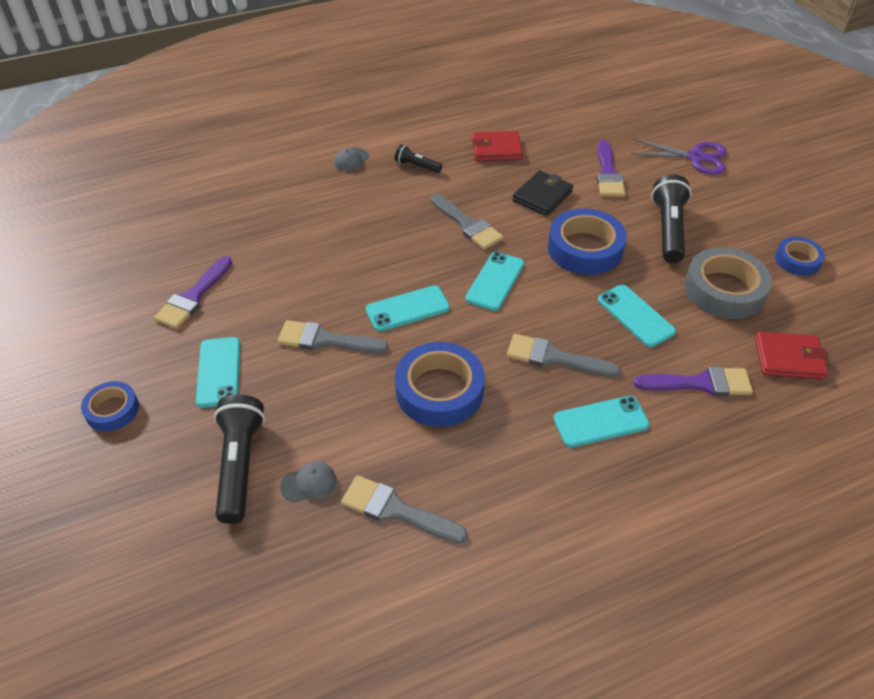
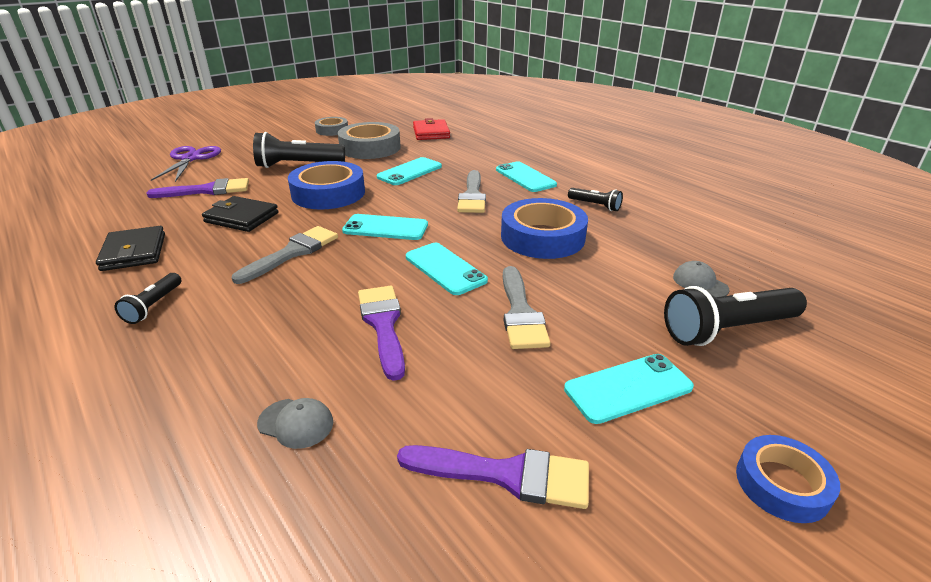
camera: 105 degrees left, 15 degrees down
(351, 160) = (110, 375): grey cap -> grey cap (296, 423)
(396, 510) = (677, 238): grey brush -> none
(496, 149) = (134, 252): red wallet -> black wallet
(499, 465) = (595, 205): none -> black flashlight
(700, 383) = (468, 152): purple brush -> purple brush (383, 325)
(797, 260) = (332, 130): blue tape -> grey tape

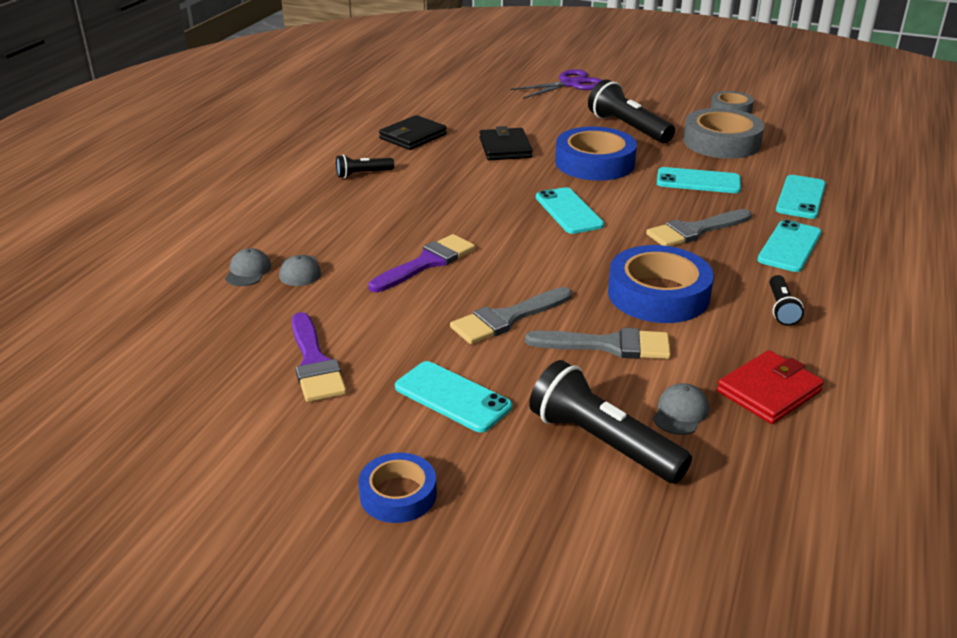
camera: 60 degrees right, 0 degrees up
(207, 190) = (528, 116): purple brush -> none
(240, 475) = (248, 271): none -> grey cap
(292, 253) = (480, 189): grey brush -> grey brush (608, 345)
(431, 133) = (819, 157): red wallet -> red wallet (769, 391)
(445, 269) = (535, 262): turquoise phone -> turquoise phone (801, 197)

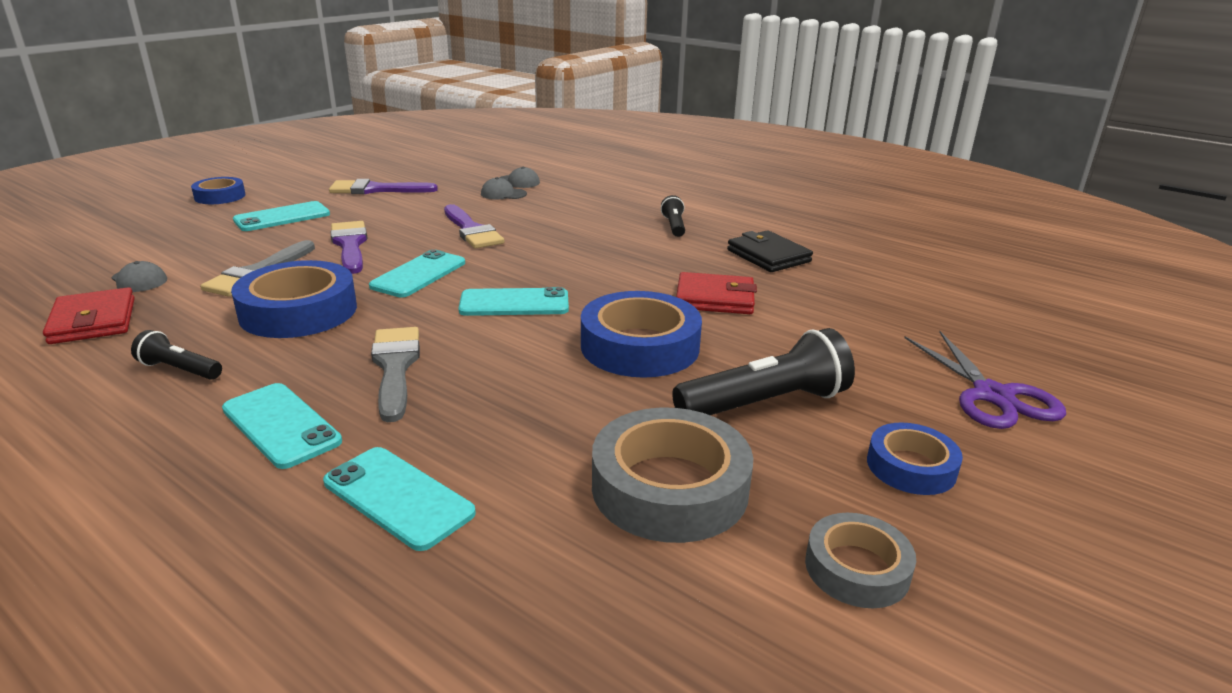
camera: 105 degrees right, 5 degrees down
(505, 148) = (715, 298): black wallet -> red wallet
(507, 318) = (350, 245): grey brush -> purple brush
(602, 442) = (161, 249): black flashlight -> none
(652, 100) = (911, 467): none -> blue tape
(698, 181) = (528, 412): turquoise phone -> turquoise phone (419, 274)

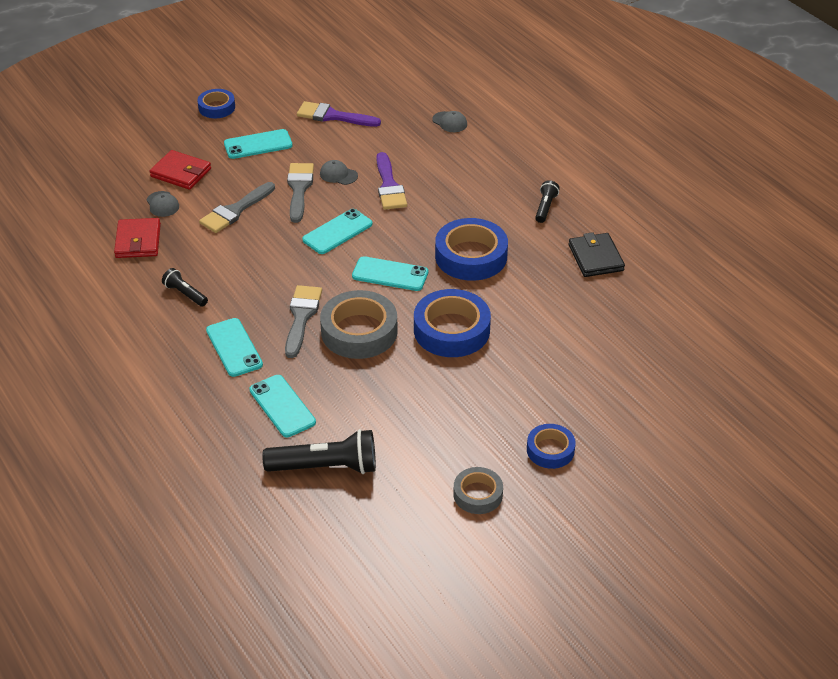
camera: 20 degrees right, 15 degrees up
(298, 311) = (255, 255): blue tape -> blue tape (471, 256)
(350, 245) = (299, 189): purple brush -> grey brush
(503, 194) = (430, 139): grey cap -> grey cap (338, 175)
(669, 487) = (415, 432): grey tape -> grey tape (359, 331)
(715, 298) = (526, 296): red wallet -> red wallet (181, 173)
(765, 403) = (500, 391): black flashlight -> black flashlight (326, 467)
(992, 395) = (643, 416): purple scissors -> none

